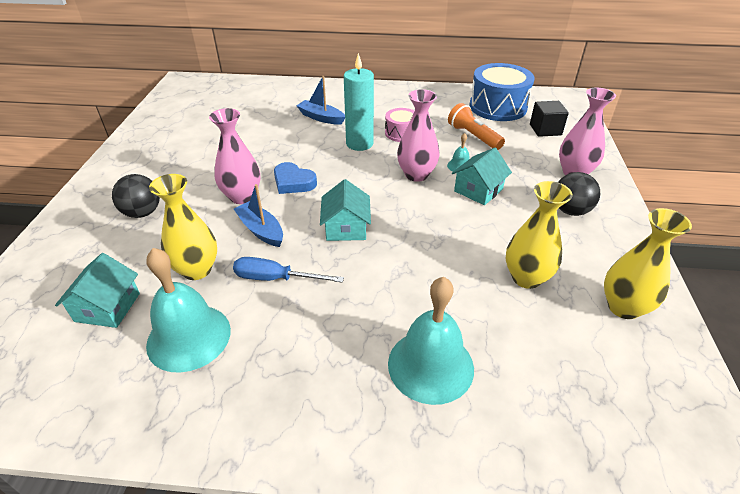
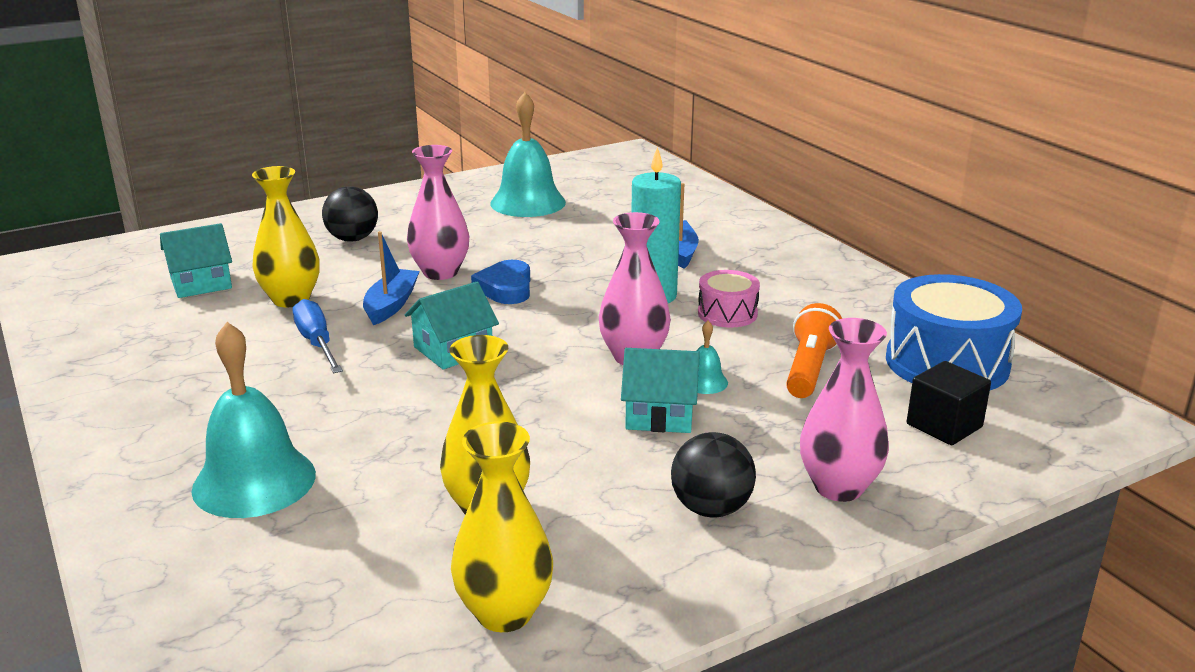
camera: 55 degrees right, 15 degrees down
(189, 337) = (192, 334): turquoise bell -> turquoise bell (528, 202)

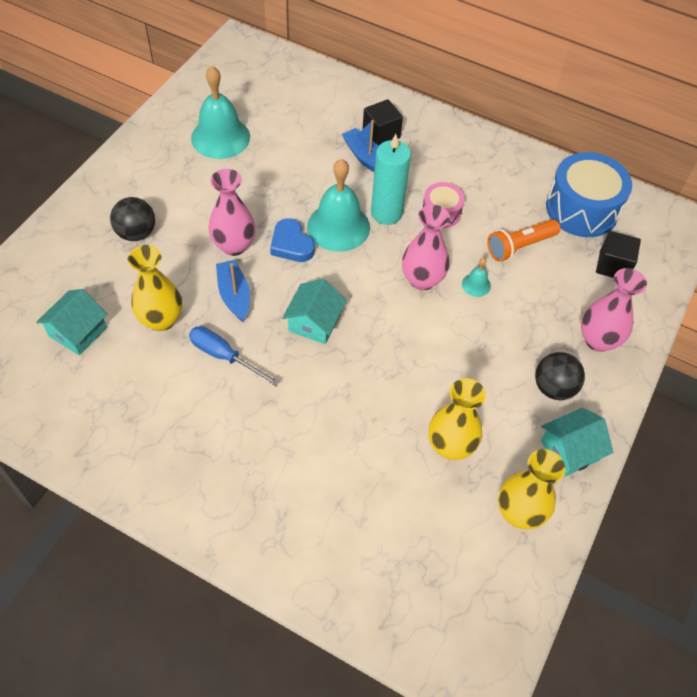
camera: 35 degrees left, 30 degrees up
(254, 481) = (310, 494): turquoise bell -> turquoise bell (338, 226)
(659, 414) = (474, 325): turquoise house -> turquoise house (570, 450)
(721, 240) = (381, 134): none -> black cube
(809, 369) = (520, 246): orange flashlight -> orange flashlight turned 105 degrees counterclockwise

